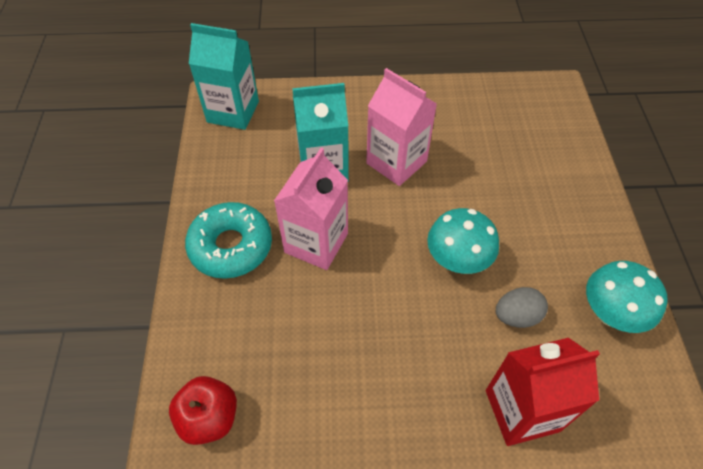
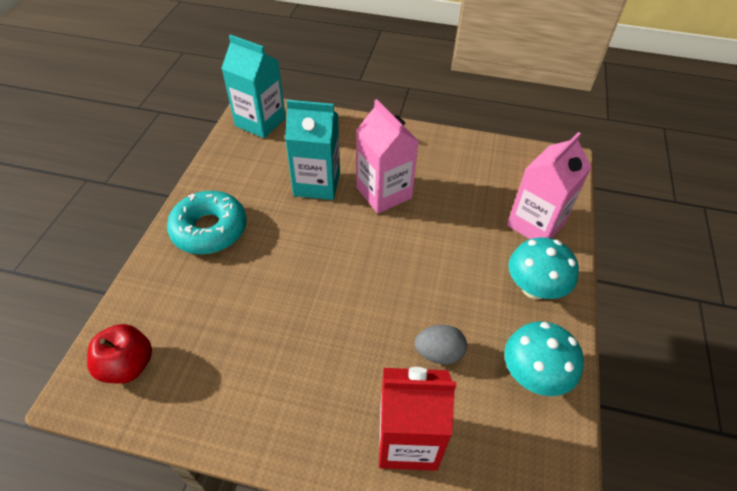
camera: 15 degrees right, 5 degrees down
(316, 243) = (283, 244): pink carton -> pink carton (535, 224)
(457, 260) = (403, 289): turquoise mushroom -> turquoise mushroom (534, 288)

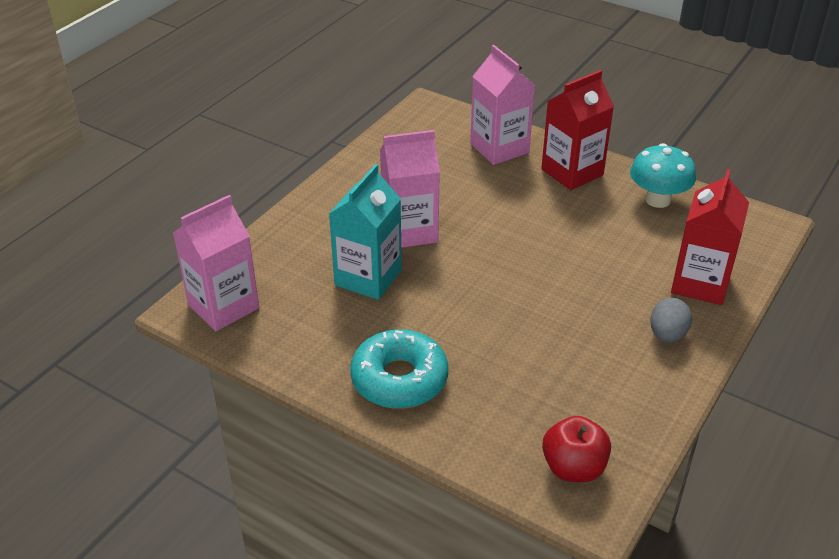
camera: 70 degrees left, 10 degrees down
(260, 122) = (223, 306): turquoise carton -> pink carton
(439, 353) = (622, 245): grey egg -> grey egg (667, 335)
(534, 288) = (572, 172): turquoise mushroom -> red carton

